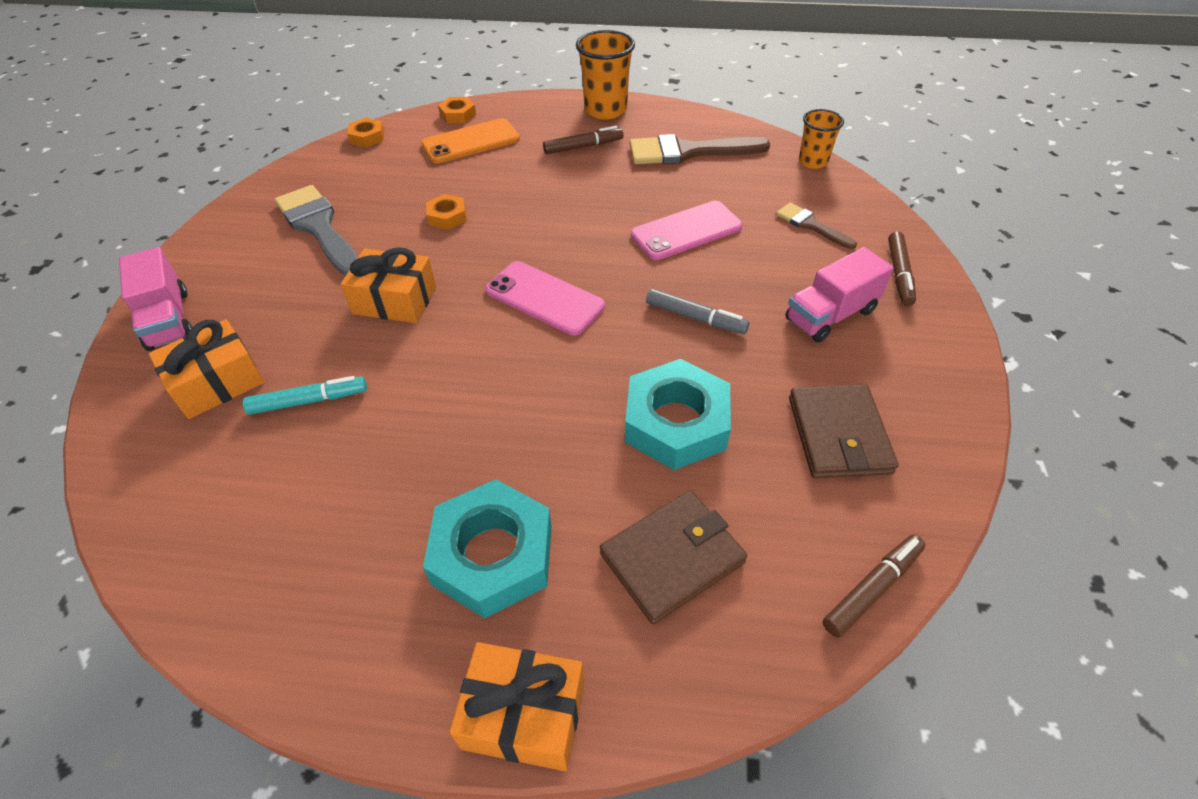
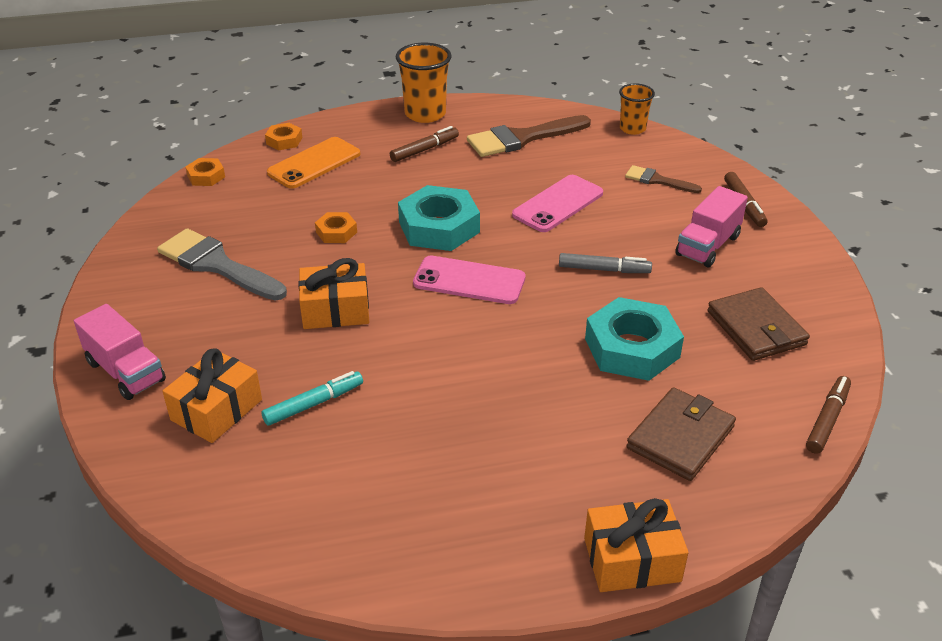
camera: 20 degrees left, 10 degrees down
(493, 555) = (545, 470): turquoise nut -> turquoise nut (439, 227)

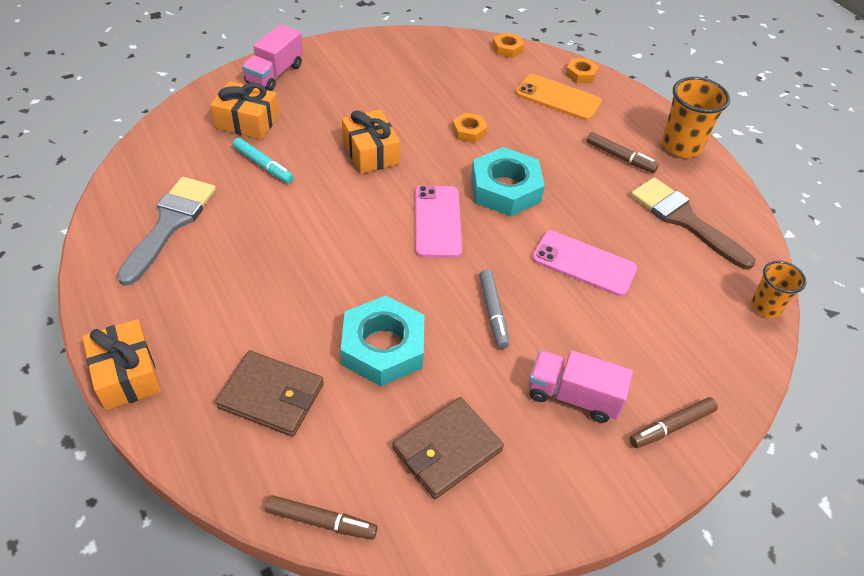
camera: 70 degrees right, 10 degrees up
(217, 265) = (401, 82): grey brush -> grey brush (170, 224)
(657, 180) = (673, 340): brown brush -> none

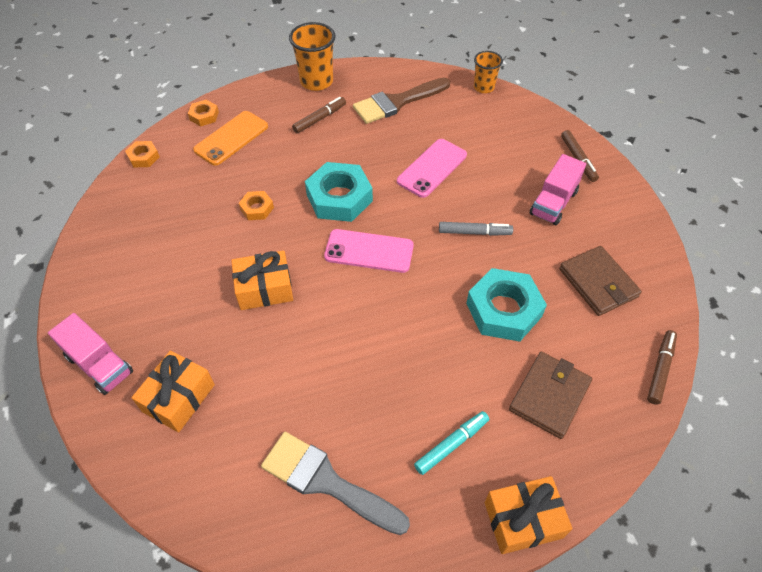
camera: 75 degrees left, 5 degrees up
(263, 165) = (256, 386): turquoise marker -> turquoise marker (451, 445)

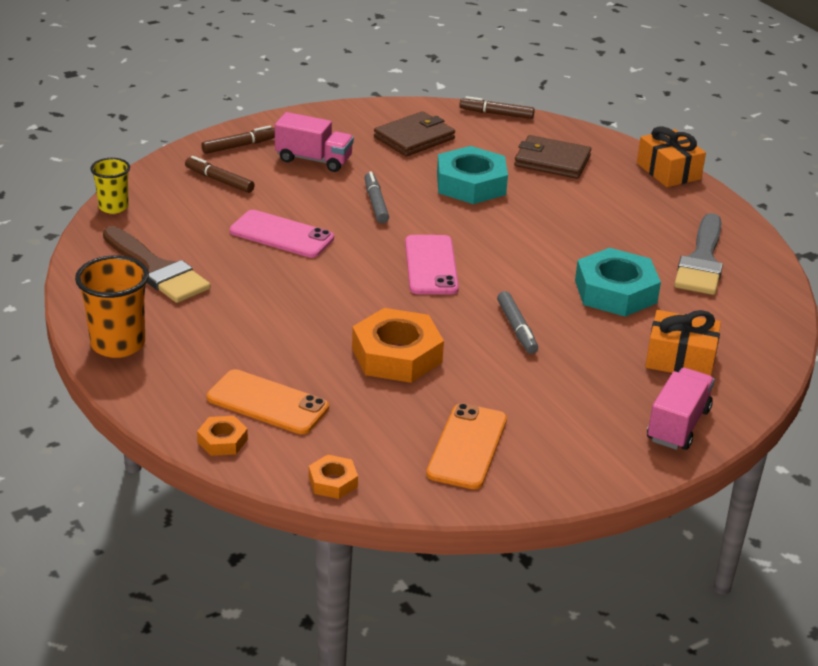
camera: 105 degrees left, 20 degrees down
(142, 227) = (467, 447): none -> orange phone
(257, 208) = (397, 355): orange nut -> orange nut, size x2.02
(264, 288) = (517, 328): orange gift -> grey marker
(319, 119) = (206, 330): brown marker -> brown marker (219, 180)
(339, 198) = (355, 295): turquoise nut -> turquoise nut (615, 291)
(451, 445) = (627, 204): turquoise marker -> none
(484, 87) = (113, 207): orange cup -> yellow cup

